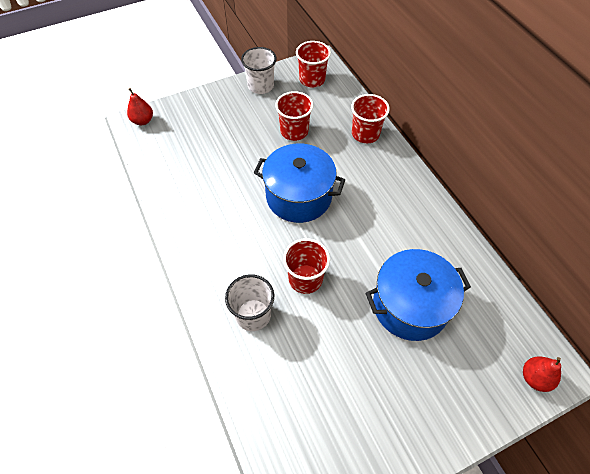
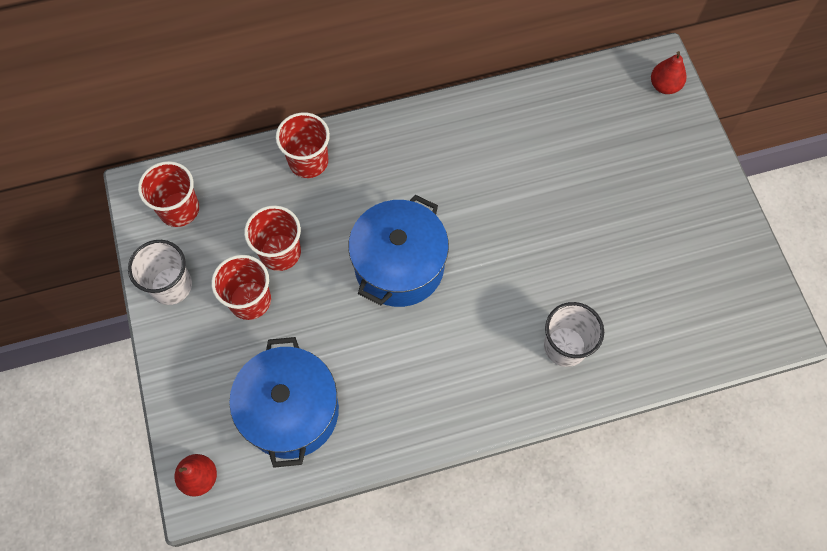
camera: 80 degrees left, 10 degrees up
(305, 279) = (525, 279): red cup -> red cup (250, 300)
(410, 306) = (573, 175): blue pot -> blue pot (291, 411)

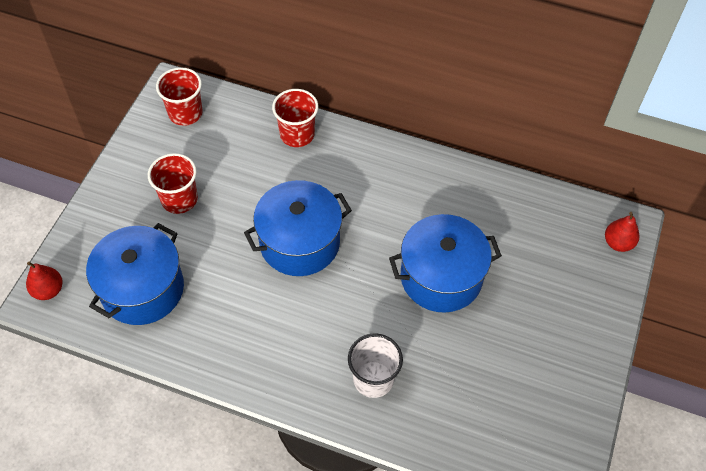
camera: 35 degrees right, 10 degrees down
(171, 285) = (138, 158): white cup -> none
(280, 252) = (226, 181): red cup -> none
(547, 214) = (441, 277): none -> blue pot

